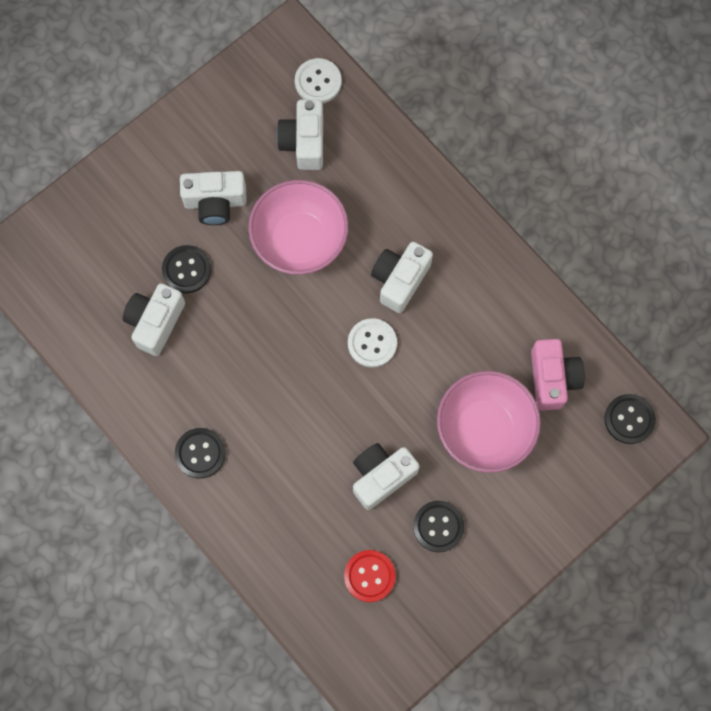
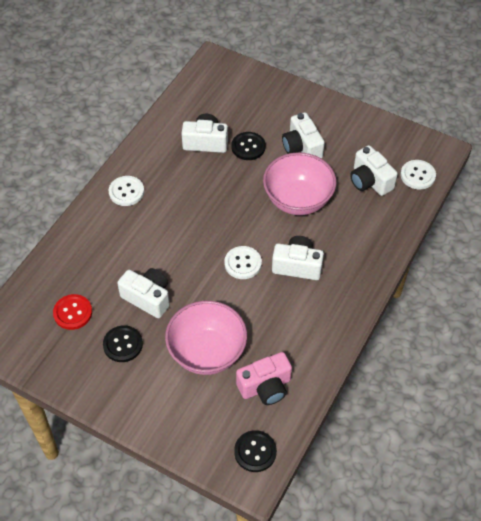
camera: 70 degrees right, 20 degrees down
(200, 453) = (126, 192): black button -> white button
(304, 142) = (370, 181): white camera -> white camera turned 105 degrees counterclockwise

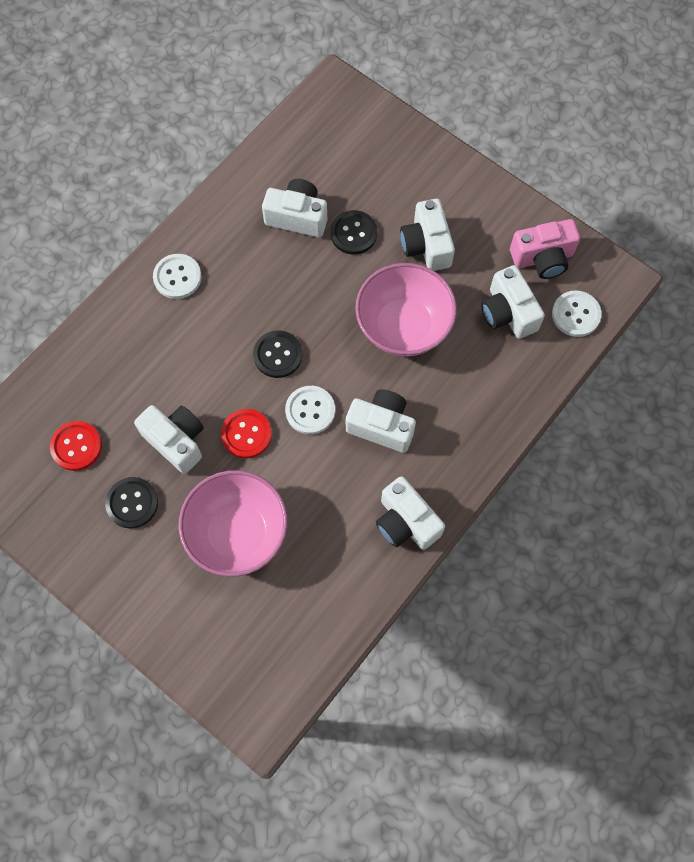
camera: 10 degrees right, 15 degrees up
(199, 286) = (246, 434): none -> red button
(255, 452) = (271, 684): black button -> black button (278, 355)
(265, 387) = (303, 595): pink camera -> pink camera (542, 258)
(330, 326) = (406, 522): none -> white camera

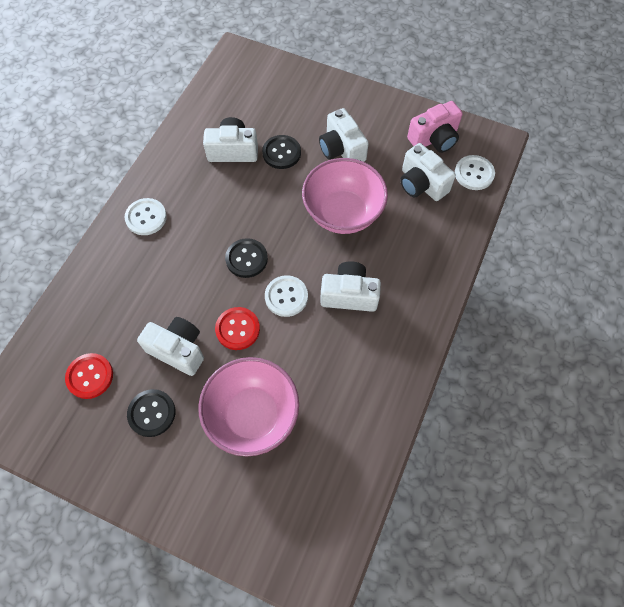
camera: 15 degrees left, 5 degrees down
(406, 522) = (394, 368): white camera -> none

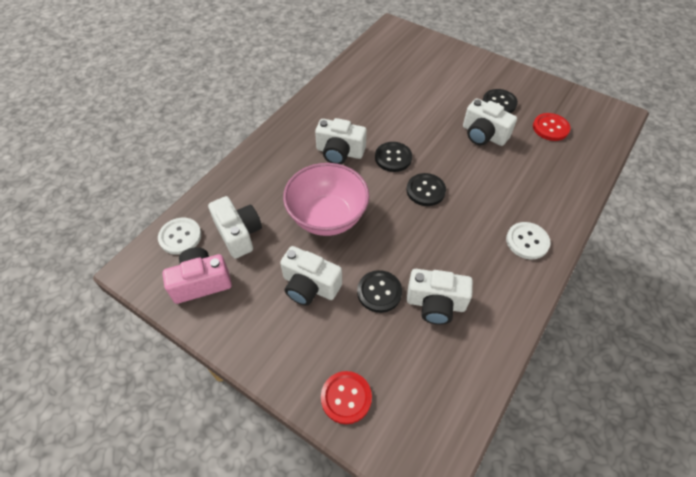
camera: 170 degrees left, 10 degrees down
(237, 329) = (435, 142): red button -> red button (346, 397)
(252, 415) = (426, 94): pink bowl -> none
(286, 297) = (393, 158): white button -> black button
(341, 149) = (310, 286): white camera -> white camera turned 135 degrees clockwise

